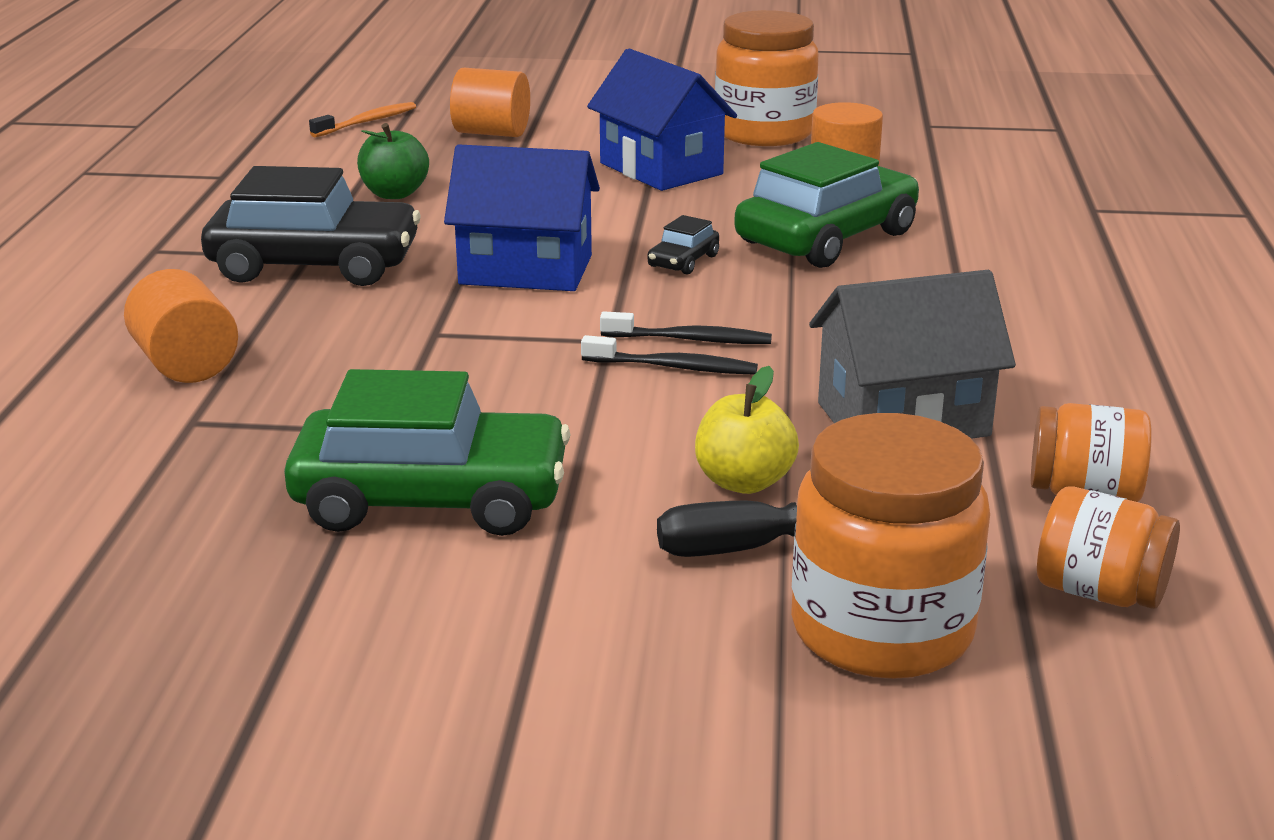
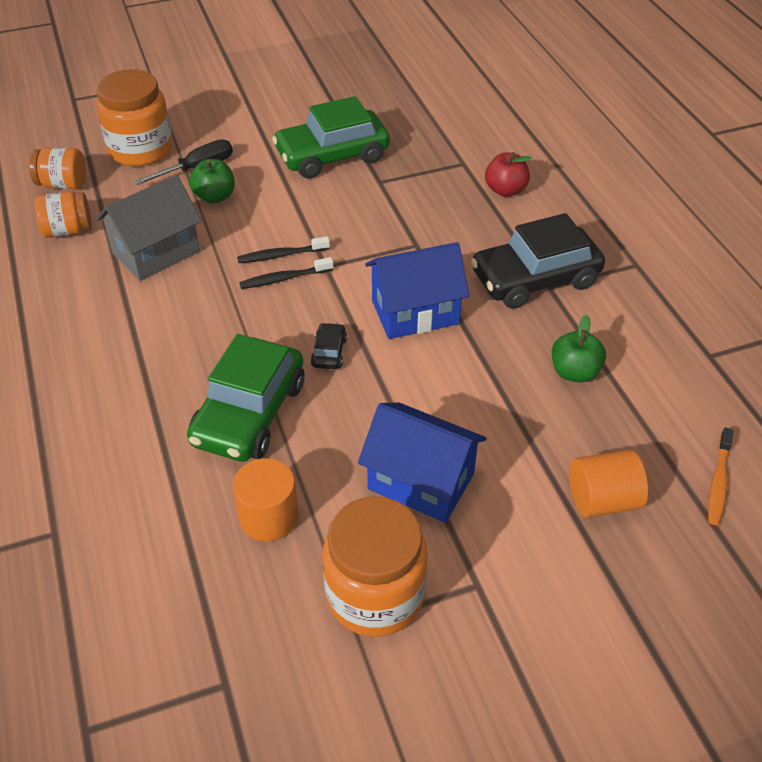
camera: 155 degrees right, 20 degrees up
(186, 365) = (505, 190): orange cylinder -> red apple
(744, 482) = (215, 197): yellow apple -> green apple

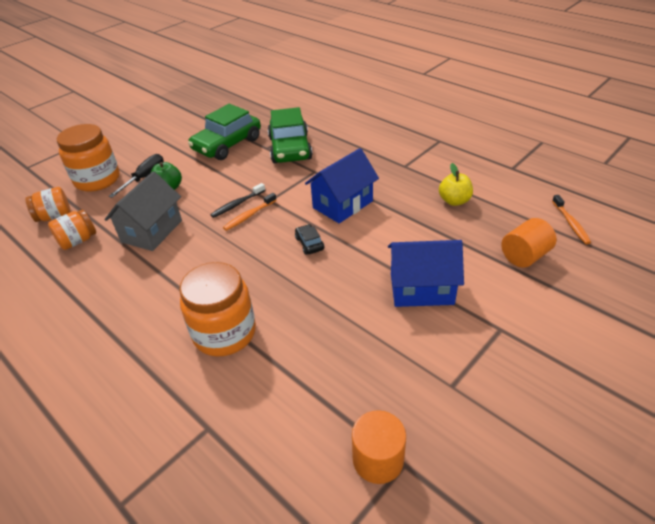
camera: 25 degrees left, 5 degrees down
(249, 413) = (287, 296): green car -> green car (290, 148)
(268, 517) = (348, 349): orange cylinder -> orange cylinder (378, 459)
(284, 278) = (249, 216): black toothbrush -> orange toothbrush
(375, 595) = (449, 363): orange jar -> orange jar (224, 333)
(505, 190) = (341, 130): red apple -> none
(535, 279) = (394, 165): black car -> none
(574, 372) = (454, 201): green apple -> yellow apple

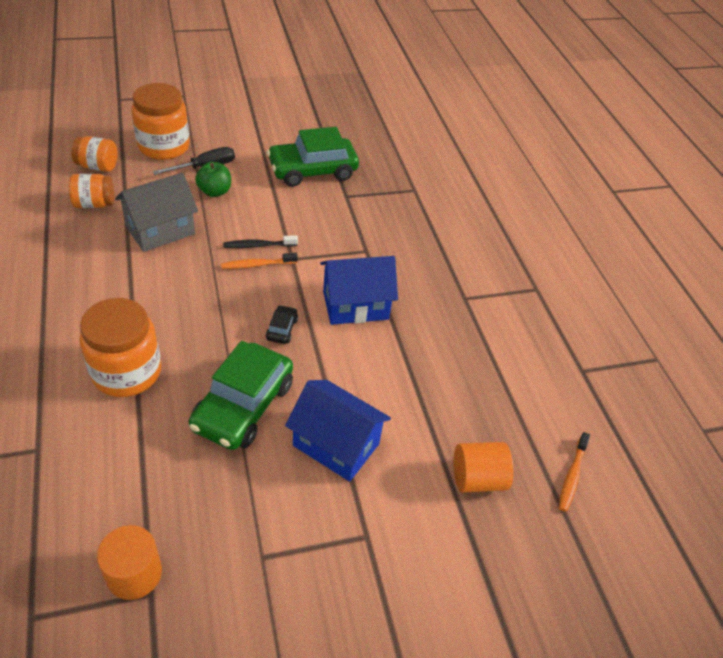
camera: 25 degrees right, 5 degrees up
(290, 148) = (368, 209): green car -> green car (243, 406)
(454, 201) = (473, 370): yellow apple -> none

